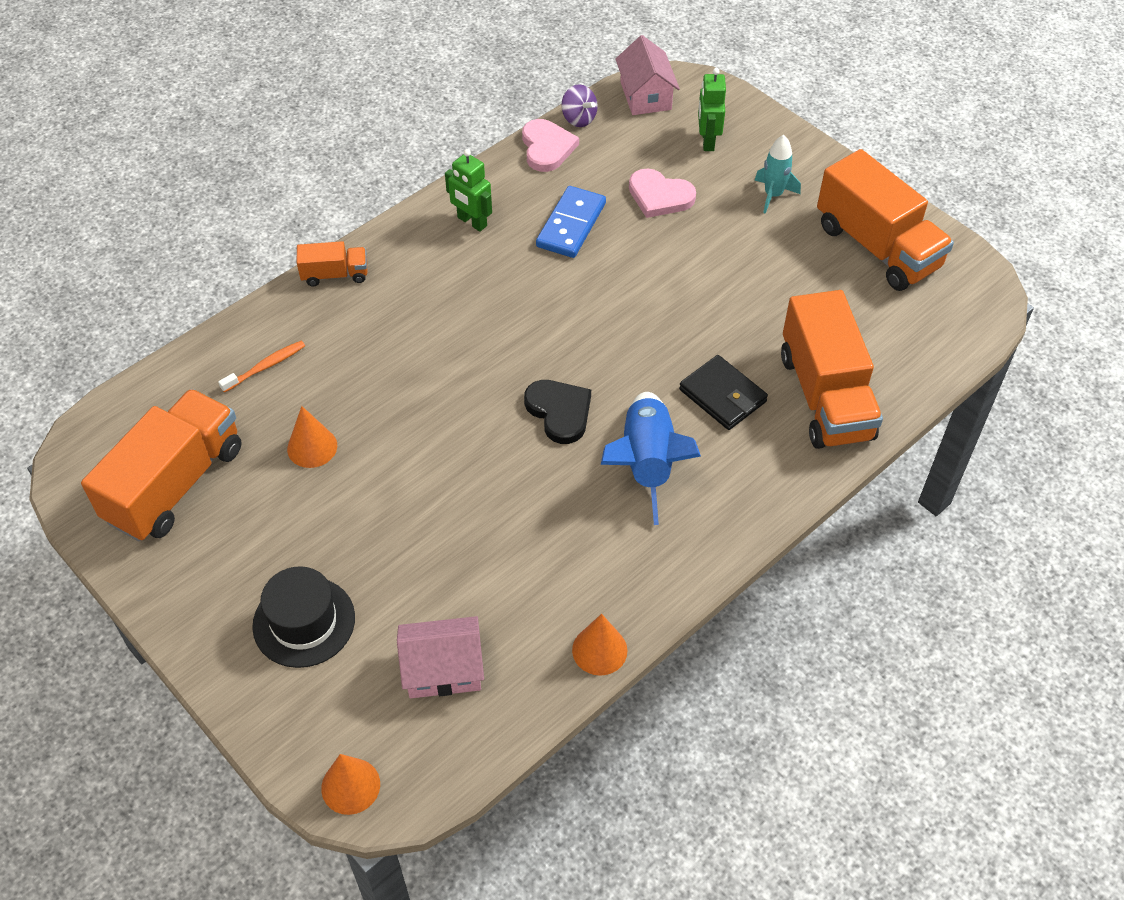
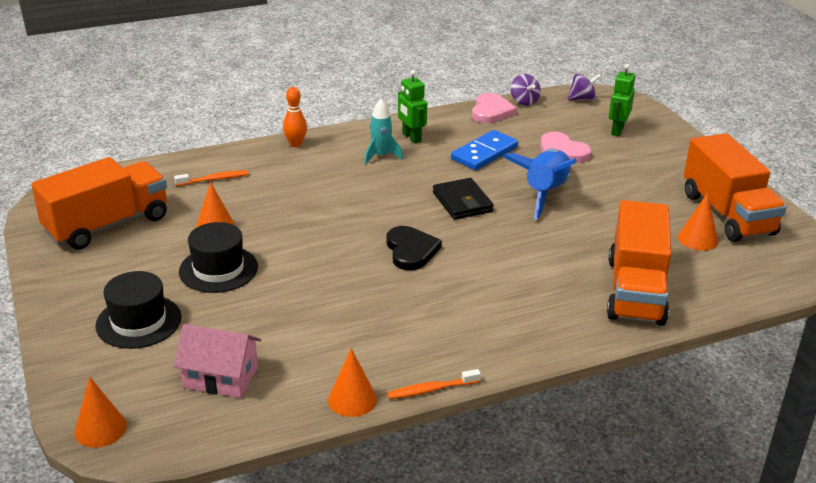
camera: 20 degrees right, 20 degrees down
(335, 275) = (295, 144): orange truck -> orange bowling pin
(352, 512) = (218, 269): none -> black hat
(645, 96) = (582, 99): pink house -> purple spinning top
(647, 463) = (462, 296): blue rocket -> blue rocket (545, 193)
(674, 608) = (431, 389): none -> orange toothbrush
(722, 396) = (548, 271): black wallet -> black wallet (462, 202)
(773, 195) = (654, 168): turquoise rocket -> turquoise rocket (381, 156)
(860, 296) = (697, 239): none -> orange cone

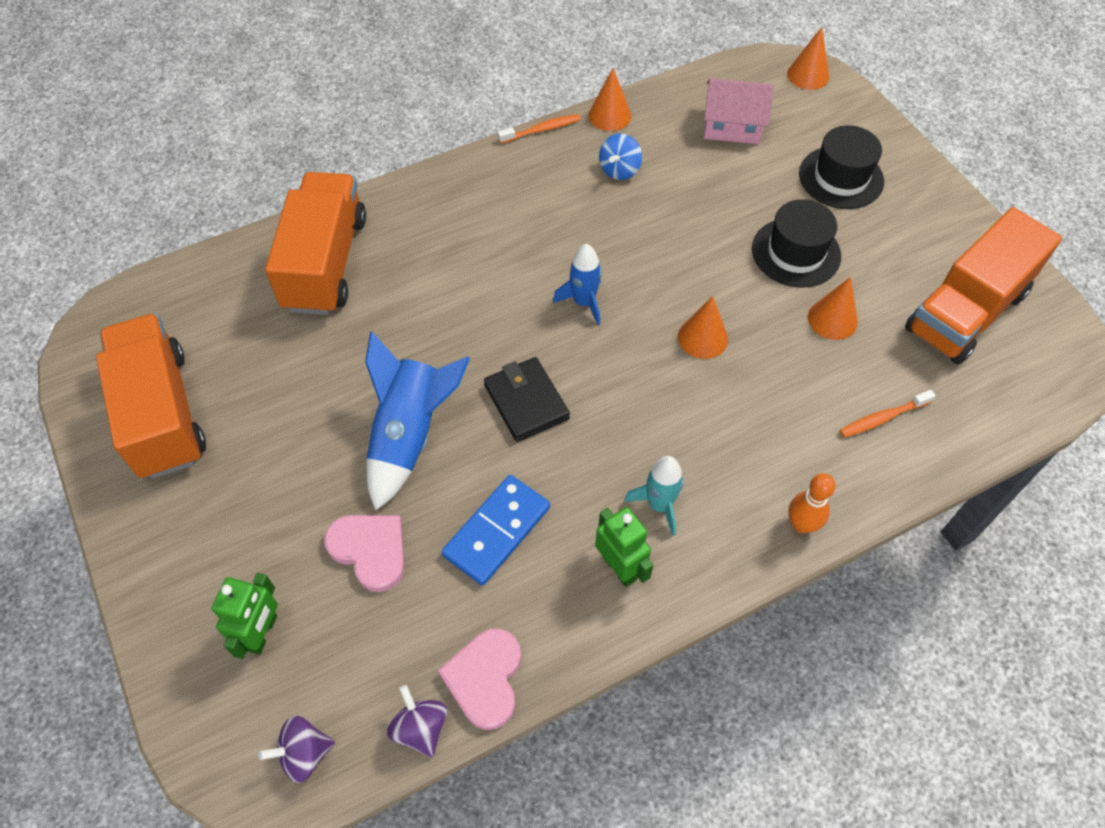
camera: 175 degrees right, 25 degrees up
(356, 344) = (619, 170): none -> blue spinning top
(411, 250) = (583, 302): black heart -> blue rocket
(697, 239) = (223, 357): orange cone -> orange cone (702, 338)

